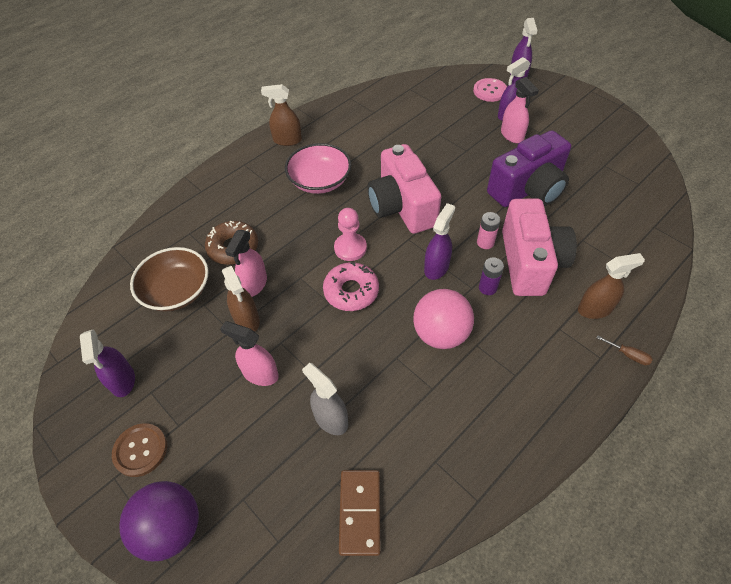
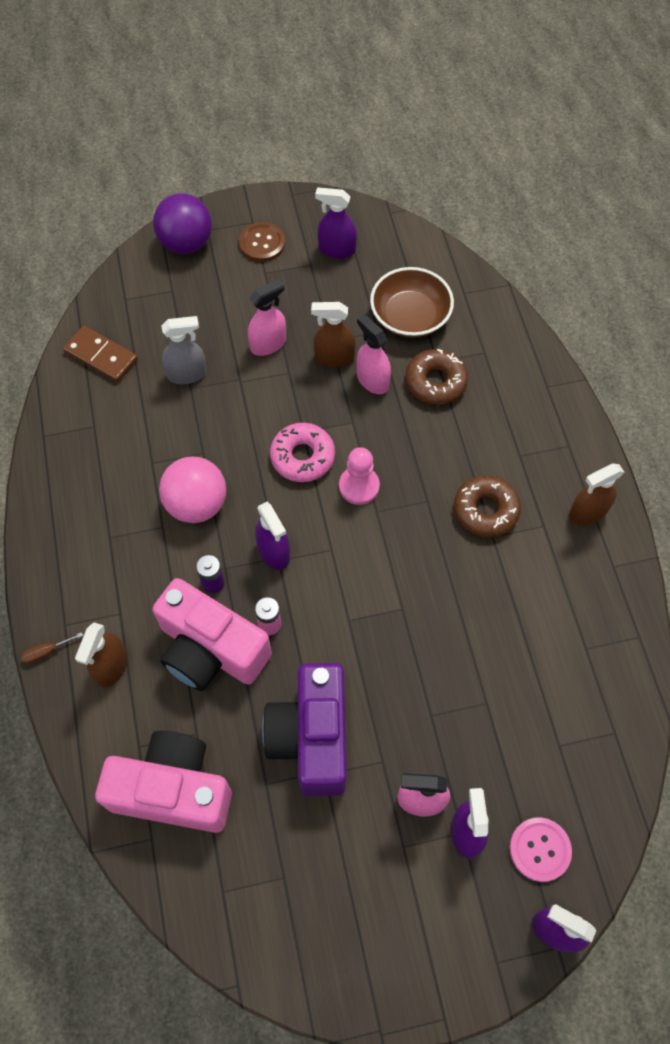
camera: 120 degrees right, 10 degrees up
(287, 140) = (587, 512): brown spray bottle -> brown spray bottle turned 150 degrees counterclockwise
(320, 181) = (485, 510): pink bowl -> brown donut
(402, 207) = (383, 573): pink camera -> pink camera (173, 790)

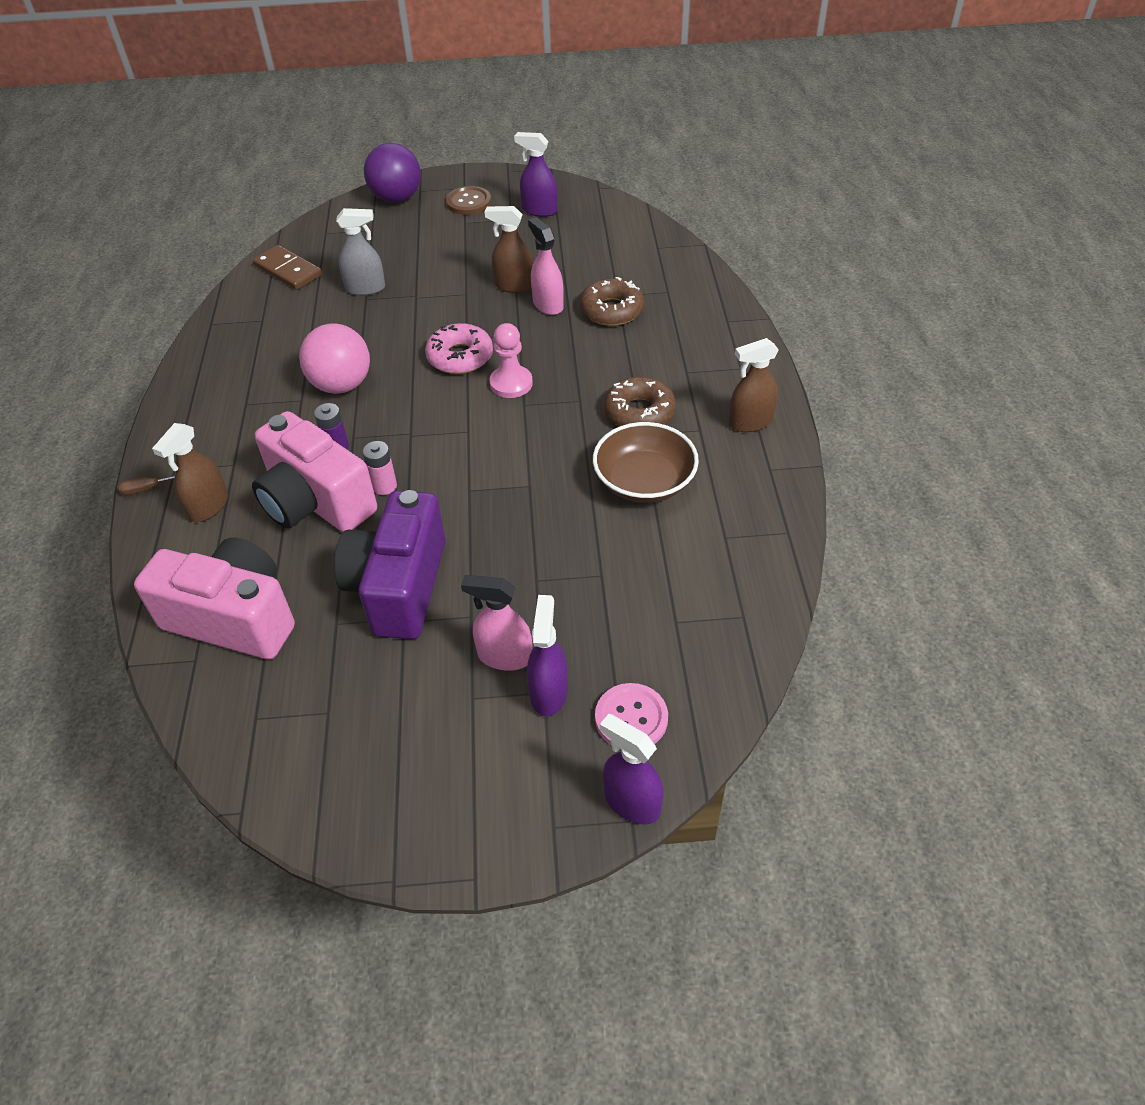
camera: 10 degrees right, 15 degrees down
(268, 344) = (452, 272): pink spray bottle -> none
(274, 552) = (407, 428): purple spray bottle -> none
(410, 316) = (598, 261): brown bowl -> brown bowl (644, 481)

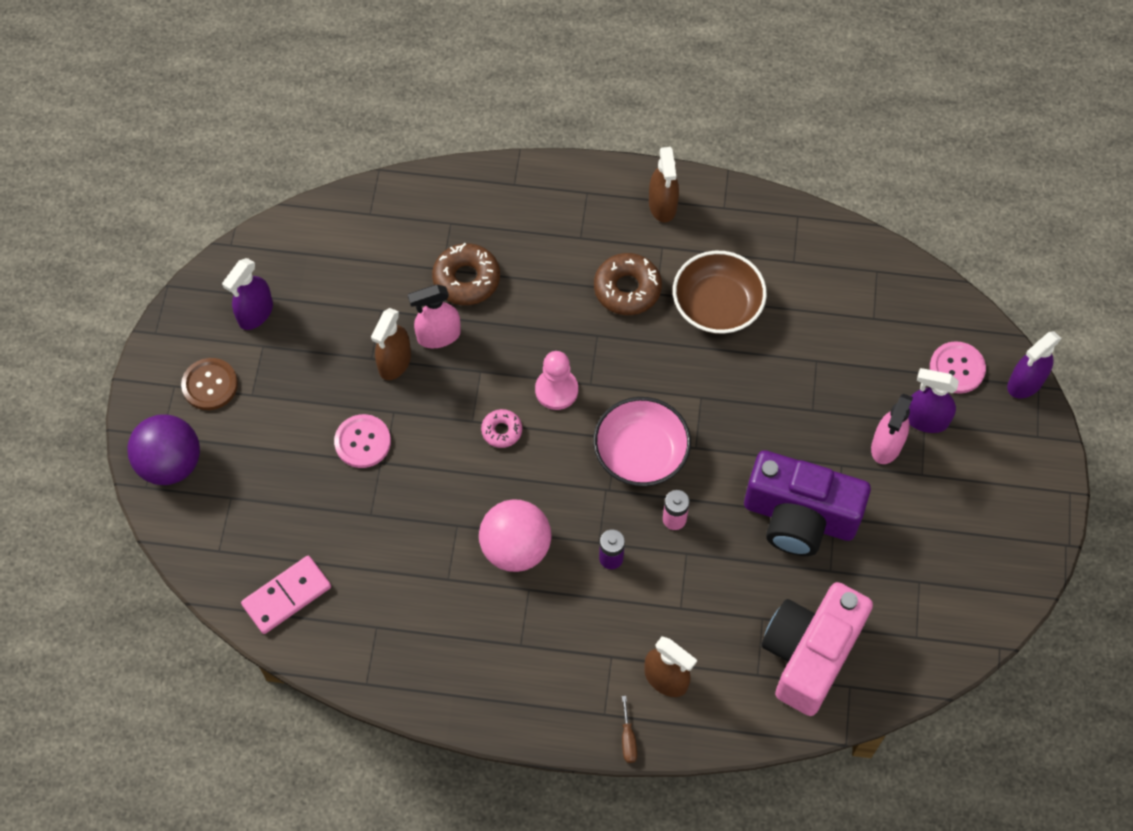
camera: 80 degrees left, 15 degrees up
(288, 271) = (287, 596): brown domino -> pink domino
(316, 502) = (681, 581): pink camera -> none
(366, 288) = (351, 513): grey spray bottle -> none
(433, 283) = (362, 442): none -> pink button
(454, 451) = (640, 453): none -> pink bowl
(460, 357) = (502, 431): pink donut -> pink donut, size x0.58

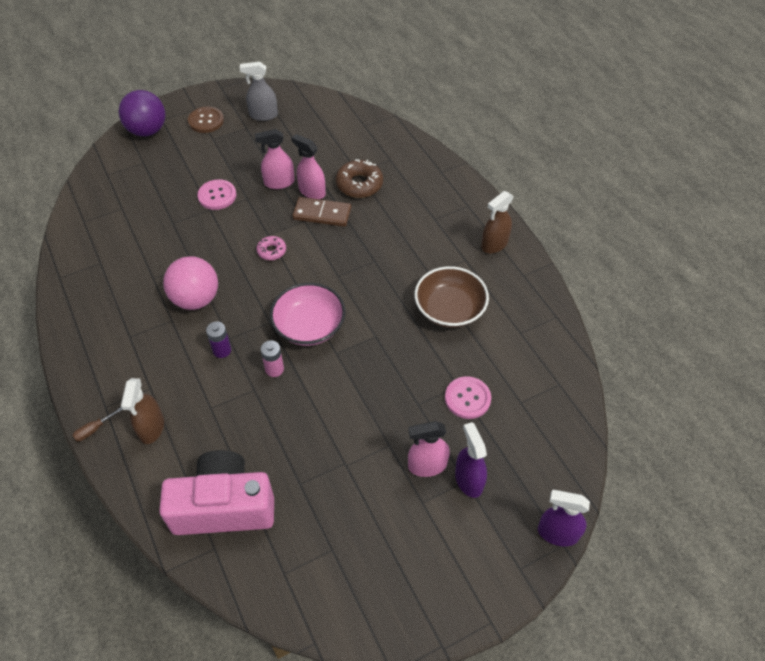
camera: 55 degrees right, 10 degrees down
(255, 313) = (263, 115): purple spray bottle -> grey spray bottle
(287, 596) = (96, 215): pink domino -> none
(394, 362) = (279, 182): brown spray bottle -> pink spray bottle
(484, 346) = (322, 214): none -> brown domino
(556, 390) = (320, 262): pink pawn -> none
(627, 289) = (419, 258): brown donut -> none
(799, 517) = (328, 441): purple camera -> none
(957, 368) = (528, 478): pink button -> pink button (467, 398)

